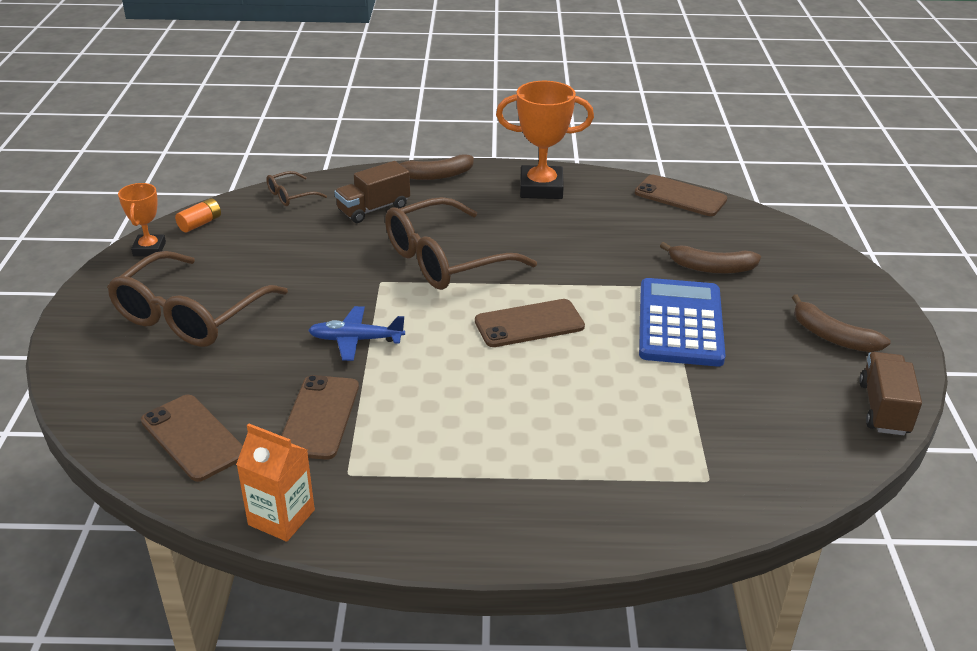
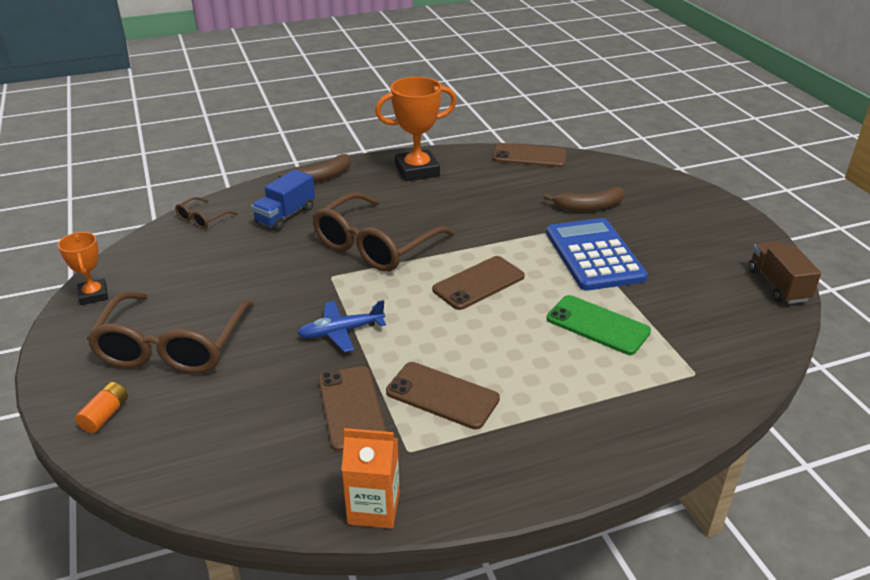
camera: 20 degrees left, 0 degrees up
(193, 438) = (245, 459): brown phone -> brown phone (442, 395)
(200, 223) = (130, 261): orange battery -> orange battery (105, 415)
(373, 209) = (285, 215): brown truck -> blue truck
(631, 400) = (597, 325): none -> green phone
(832, 336) = (708, 239): brown banana -> none

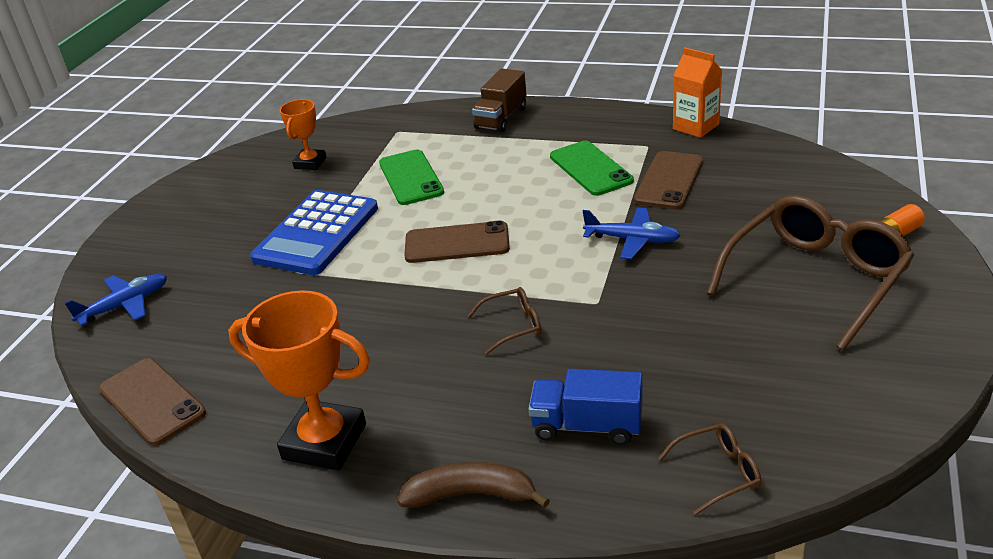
camera: 140 degrees left, 0 degrees up
(93, 295) = (911, 381): orange trophy -> orange trophy (310, 163)
(285, 215) = (587, 426): blue truck -> blue truck turned 150 degrees counterclockwise
(375, 246) = (513, 326): brown glasses -> brown glasses, size x0.44
(442, 395) = (590, 168): brown phone -> green phone
(588, 207) = (228, 288): brown banana -> none
(632, 180) = (125, 305): none -> blue plane
(778, 285) = (232, 162): brown truck -> brown truck (501, 118)

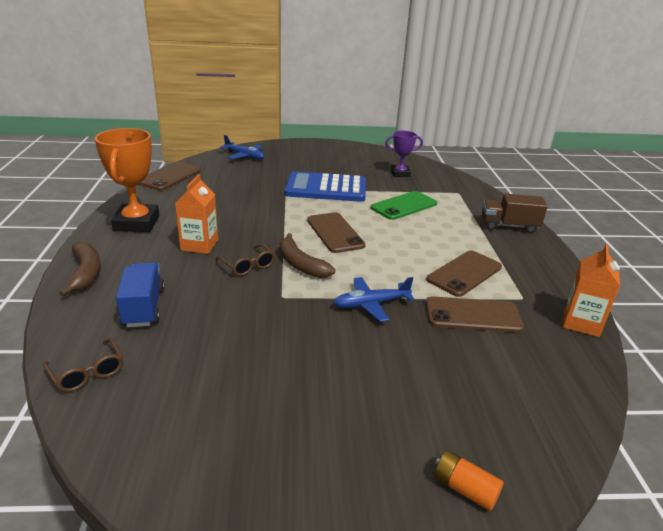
camera: 65 degrees right, 5 degrees down
(310, 163) = (400, 173): orange trophy -> purple trophy
(435, 370) = (199, 245): none -> orange carton
(527, 280) = (301, 264): none -> brown banana
(590, 168) = (464, 273): green phone -> brown phone
(632, 240) = (371, 304): blue plane -> blue plane turned 75 degrees clockwise
(815, 279) = (353, 420): brown glasses -> none

